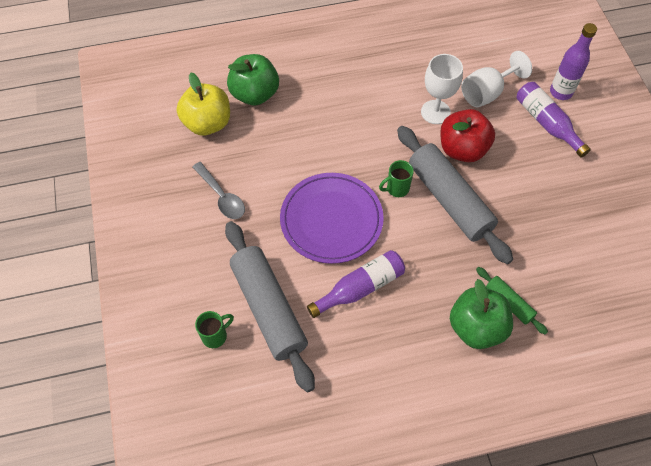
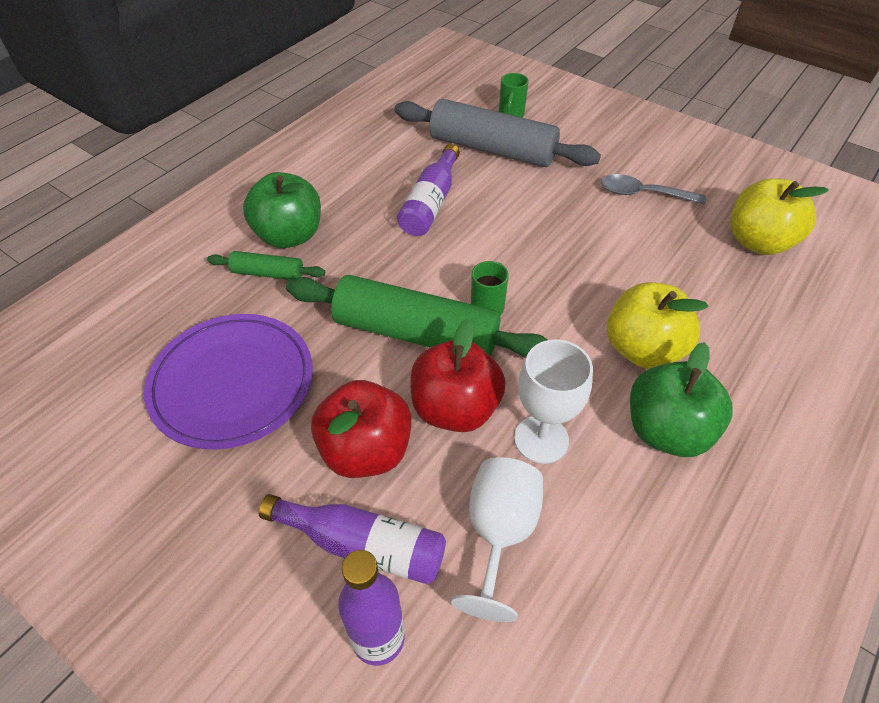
camera: 140 degrees right, 10 degrees down
(255, 94) = (768, 303): green apple -> green apple (667, 430)
(331, 220) = (520, 237): purple plate -> purple plate (232, 383)
(344, 115) = (643, 349): none -> yellow apple
(449, 200) = (416, 334): grey rolling pin -> green rolling pin
(520, 158) = (366, 450): none -> red apple

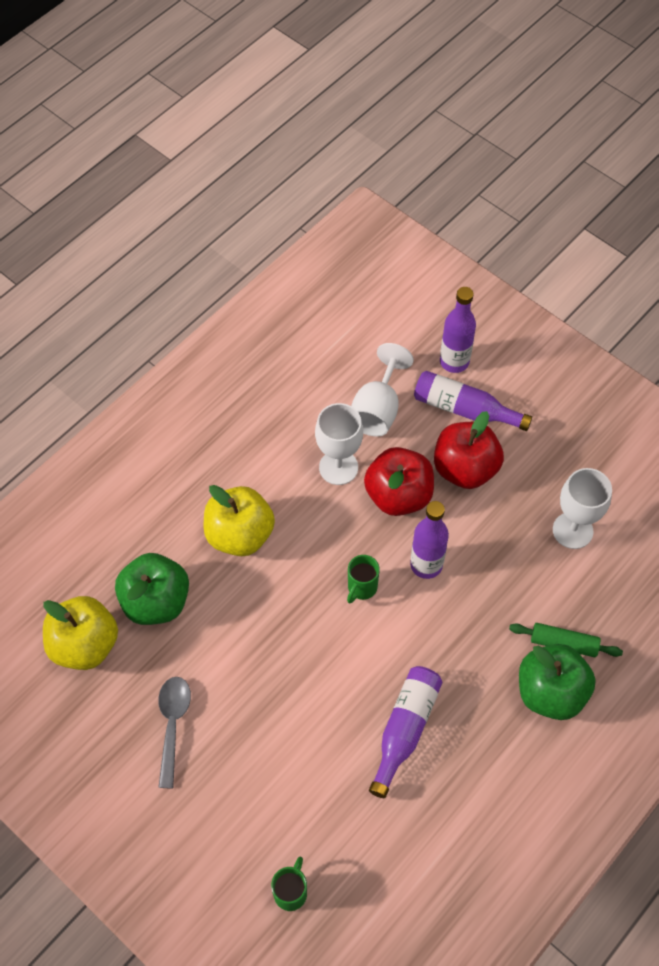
camera: 175 degrees left, 10 degrees up
(232, 383) = (572, 530): purple plate -> white goblet
(416, 334) = (426, 565): green rolling pin -> purple bottle
(492, 149) = (325, 820): grey rolling pin -> none
(643, 194) = (172, 725): grey spoon -> grey spoon turned 105 degrees counterclockwise
(667, 430) = (246, 466): green apple -> green apple (156, 602)

